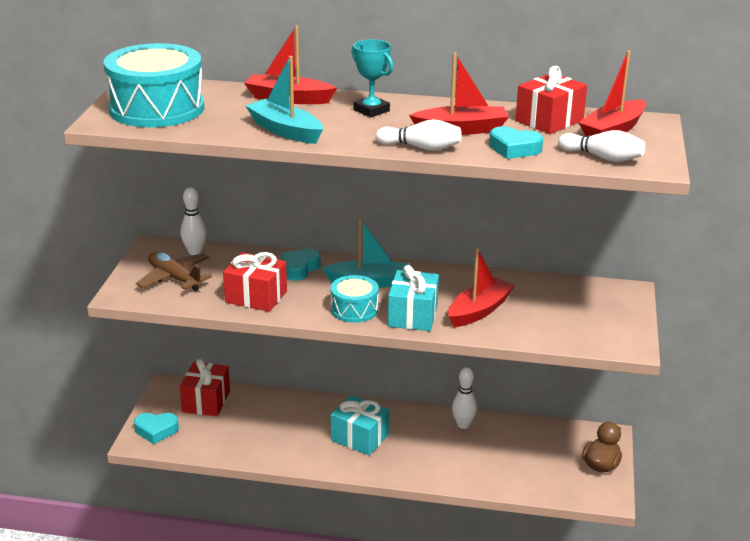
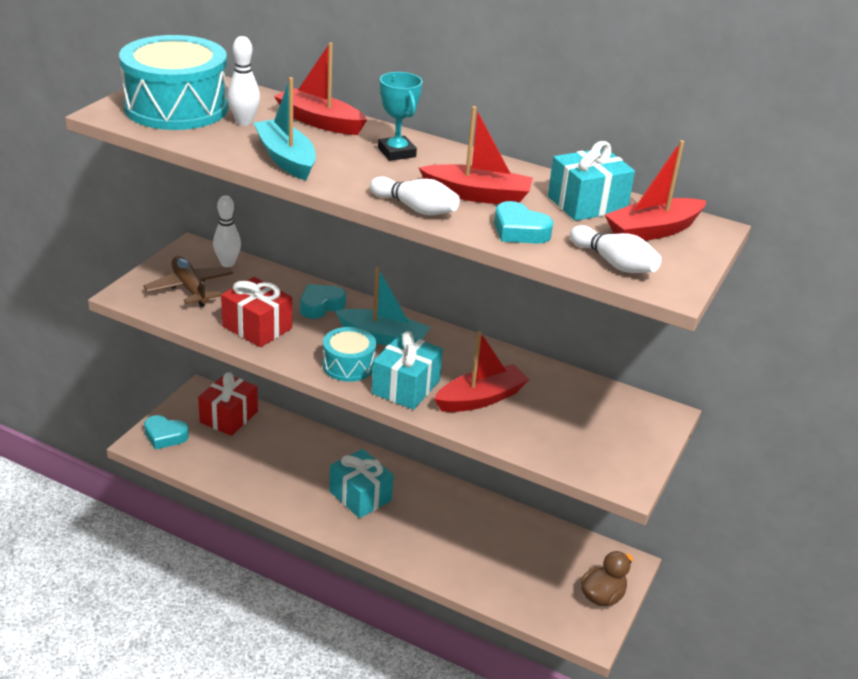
camera: 15 degrees right, 5 degrees up
(463, 425) = (475, 509): white bowling pin -> white bowling pin (244, 122)
(549, 121) = (587, 204): red gift -> turquoise gift

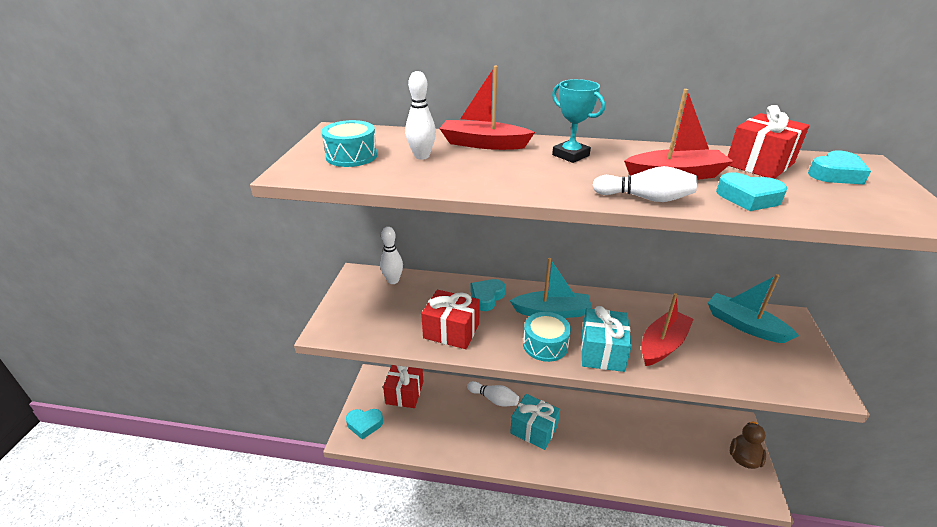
camera: 15 degrees left, 0 degrees up
(176, 107) = (351, 156): turquoise drum -> turquoise drum, size x0.53
(190, 288) = (376, 310): brown plane -> none
(286, 159) = (488, 179): turquoise boat -> turquoise boat (744, 325)
(587, 204) = (759, 164): turquoise gift -> red gift
(614, 263) = (857, 208): white bowling pin -> white bowling pin (494, 399)
(653, 231) = (835, 174): red boat -> turquoise heart

